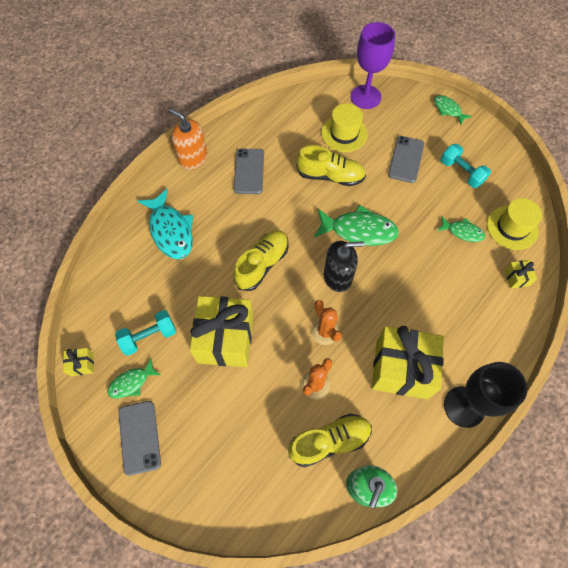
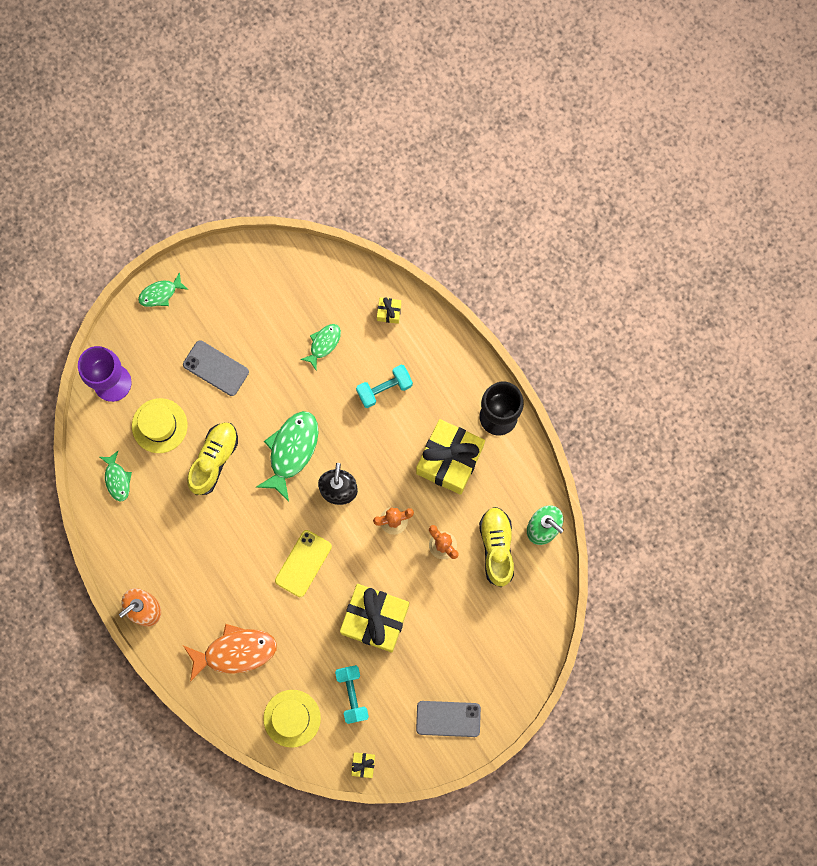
camera: 75 degrees left, 15 degrees up
(132, 382) = (394, 718): green fish -> green fish (117, 479)
(170, 230) = (235, 652): turquoise fish -> orange fish
(249, 171) = (181, 549): grey phone -> none
(262, 264) = (303, 563): yellow shoe -> yellow phone
(461, 172) = (250, 314): turquoise dumbbell -> turquoise dumbbell (384, 388)
(512, 227) = (333, 291): yellow hat -> yellow hat (292, 718)

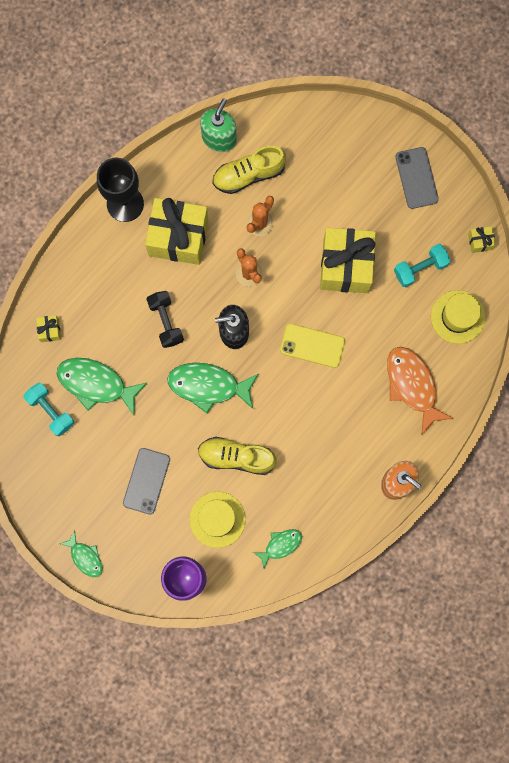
camera: 105 degrees left, 0 degrees up
(323, 344) = (96, 384): green fish -> green fish, size x1.79
(367, 426) = (166, 322): none -> black dumbbell
(384, 388) = (125, 315): turquoise dumbbell -> turquoise dumbbell (51, 411)

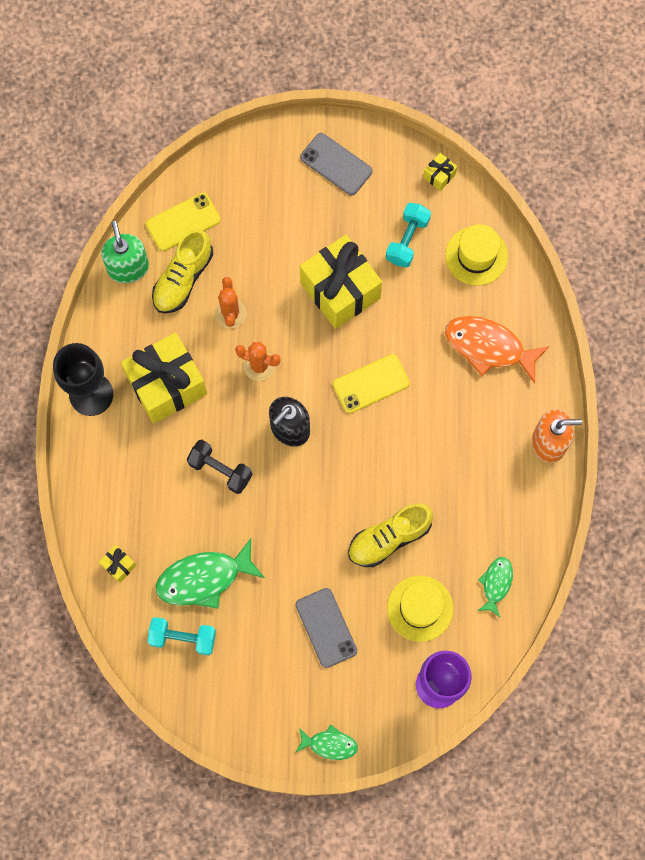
camera: 40 degrees left, 5 degrees down
(208, 386) = (308, 495): green fish -> none
(281, 136) = (183, 222): none -> yellow phone

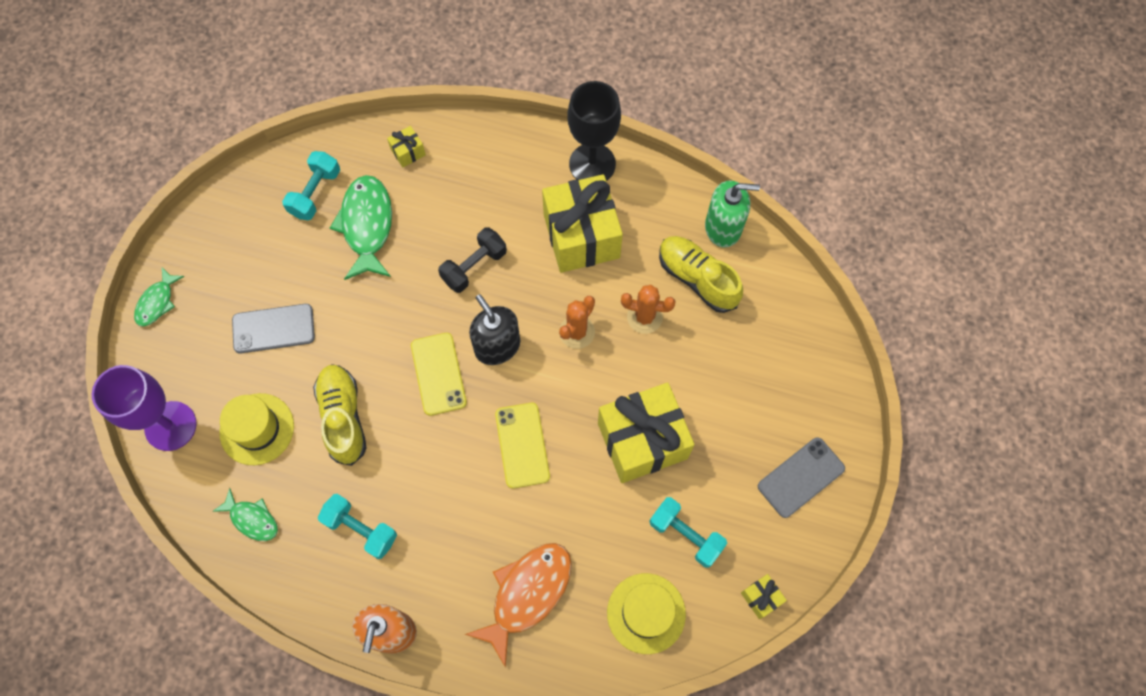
camera: 105 degrees right, 5 degrees down
(183, 222) = (764, 293): yellow phone -> yellow phone (438, 374)
(477, 492) = (361, 529): none -> turquoise dumbbell

